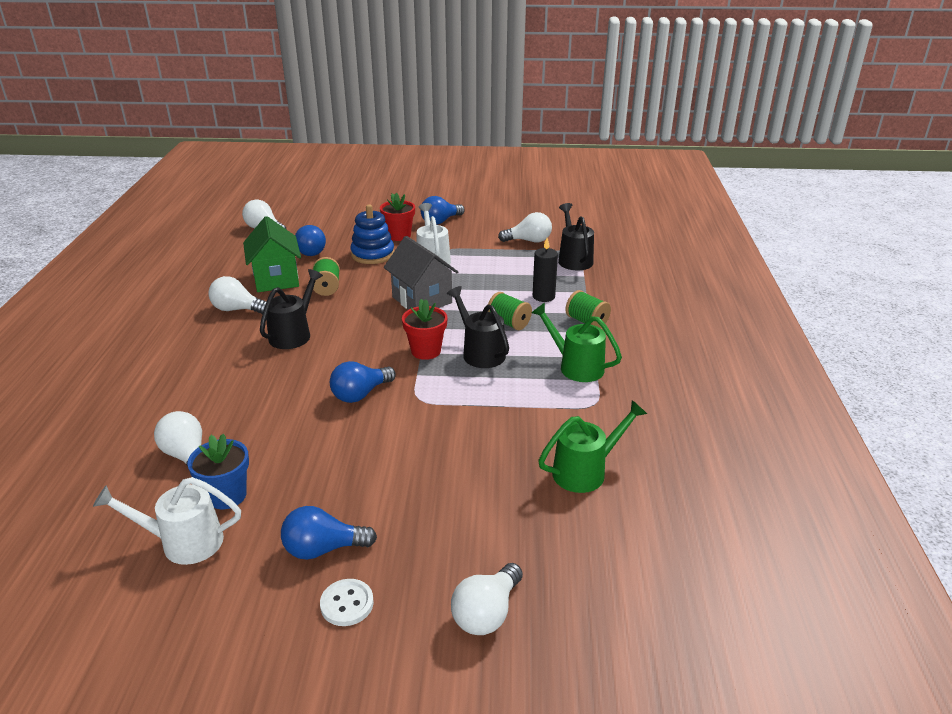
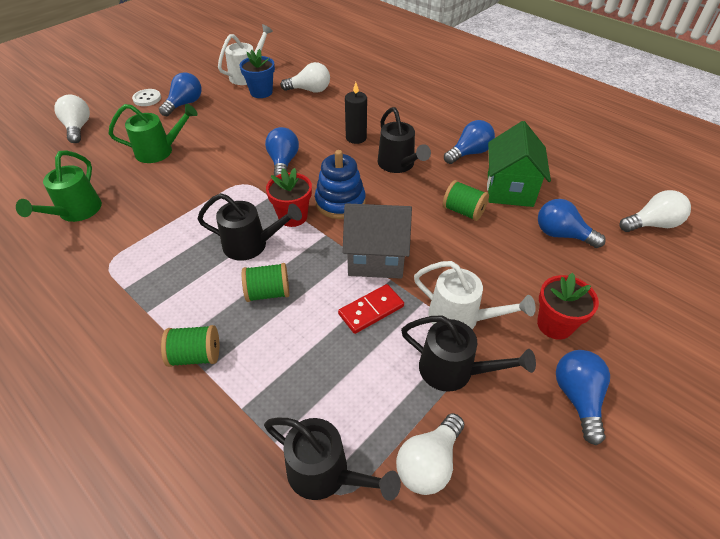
camera: 130 degrees right, 15 degrees up
(237, 309) = (469, 153): white light bulb -> blue light bulb
(276, 279) = (509, 189): green house -> green house turned 75 degrees clockwise
(372, 254) = (515, 275): blue stacking toy -> blue stacking toy (340, 202)
(467, 285) = (371, 310): none -> red domino
(471, 250) = (454, 371): none -> black watering can
(543, 296) = (279, 358): black candle -> black candle (356, 138)
(575, 366) = (156, 289): green watering can -> green watering can (160, 151)

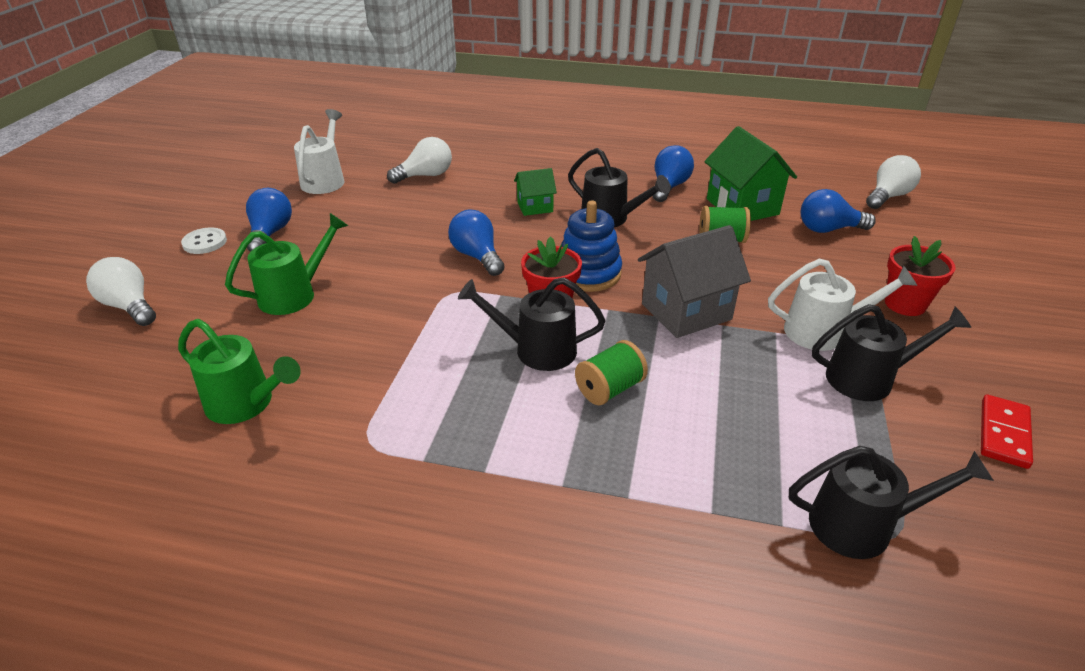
camera: 30 degrees left, 10 degrees down
(76, 212) = (247, 404): green watering can -> green watering can turned 45 degrees counterclockwise
(195, 355) = (599, 487): green spool -> none
(252, 245) = (535, 350): black watering can -> black watering can turned 150 degrees counterclockwise
(261, 92) = (364, 193): blue flower pot -> none
(356, 138) = (535, 207): black candle -> green house
(371, 310) = (735, 360): red domino -> red domino (1004, 434)
(429, 463) = (937, 466): white light bulb -> none
(577, 398) = (985, 353): blue light bulb -> none

